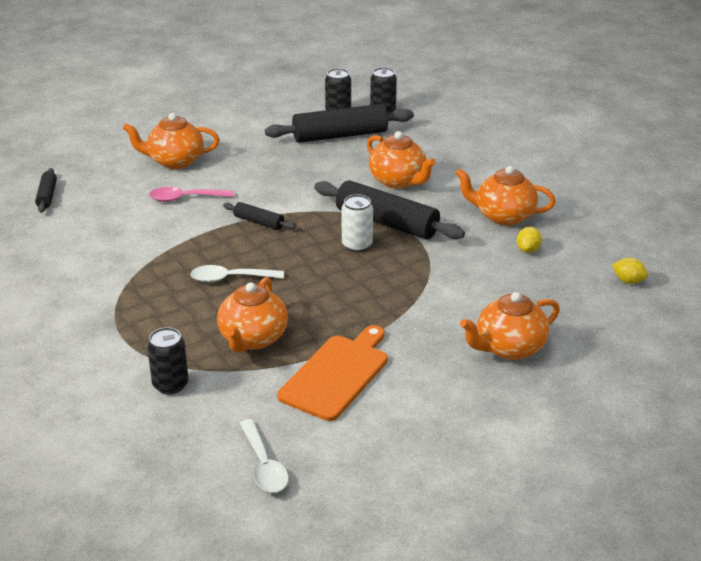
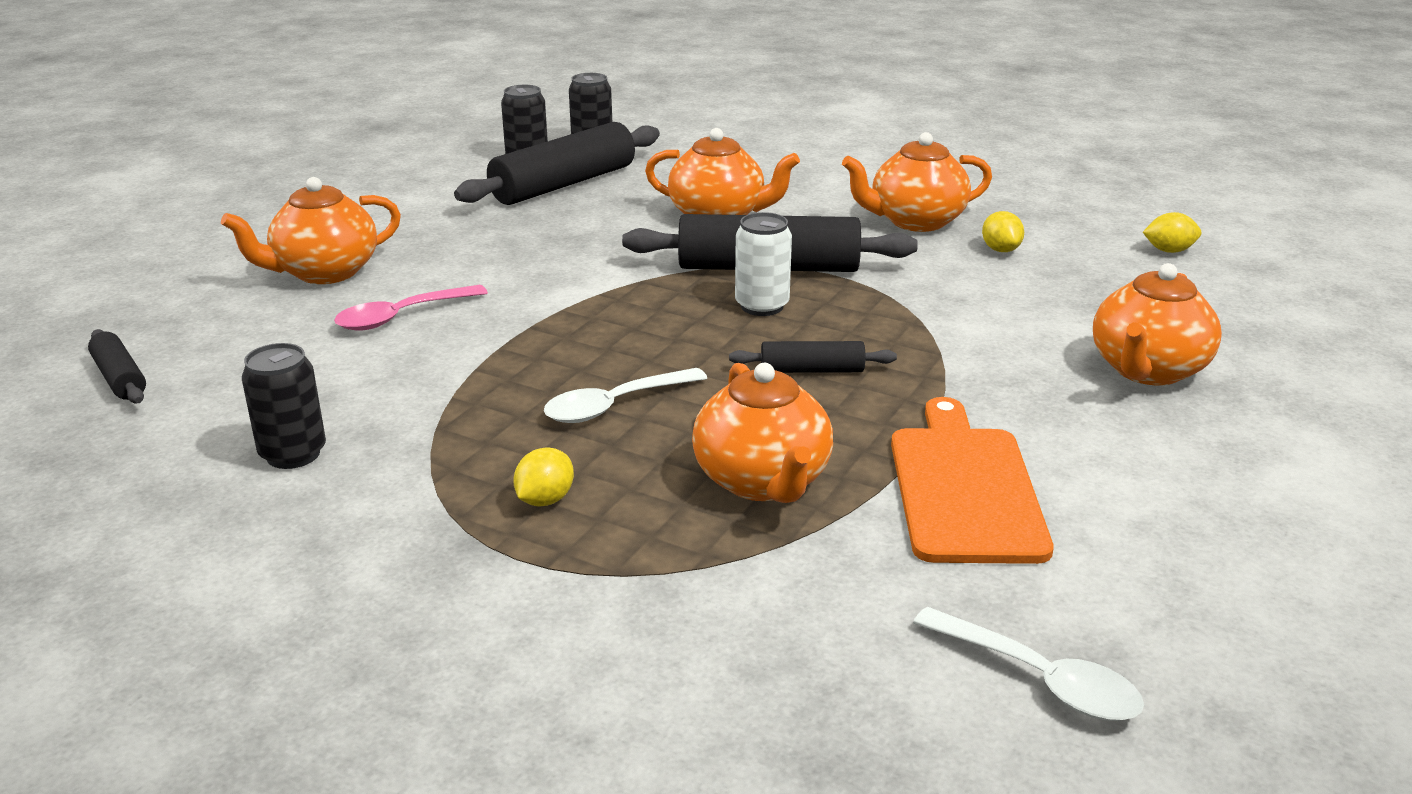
camera: 30 degrees left, 5 degrees down
(156, 314) = (545, 500): none -> yellow lemon
(170, 385) = (706, 607): black can -> black can (293, 454)
(259, 222) = (569, 317): black rolling pin -> black rolling pin (812, 370)

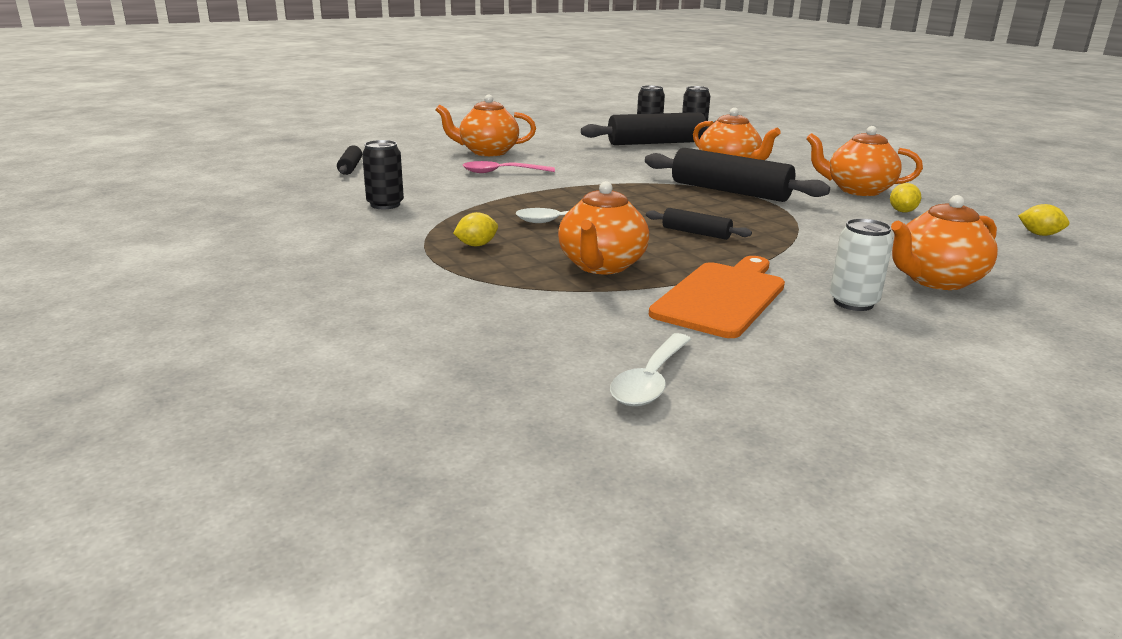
camera: 30 degrees right, 5 degrees down
(762, 306) = (703, 204): white can -> white can (853, 303)
(1040, 679) = (650, 381): white spoon -> white spoon turned 45 degrees clockwise

